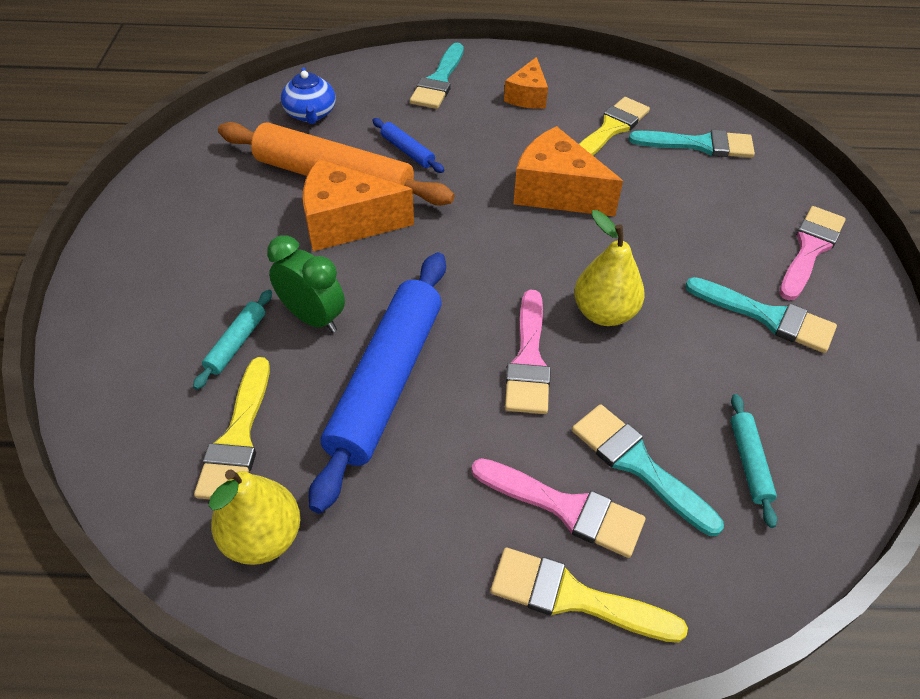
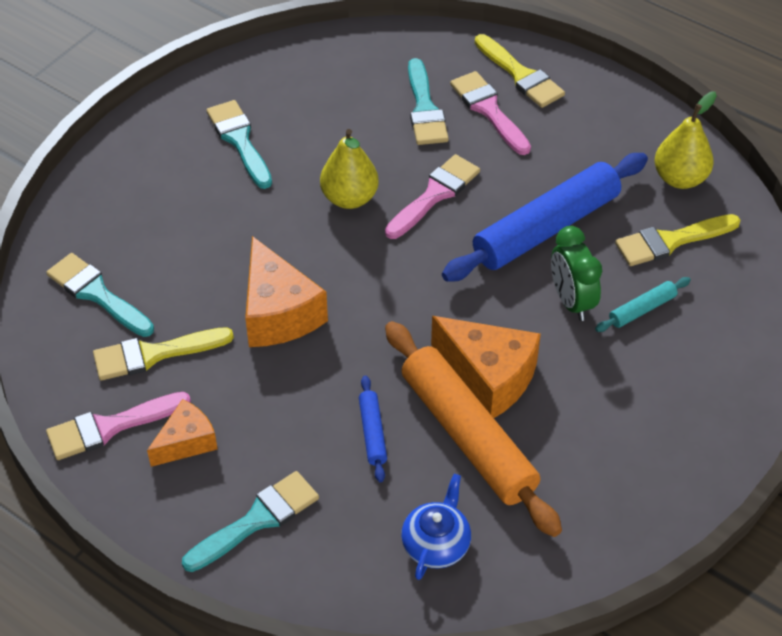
camera: 145 degrees left, 0 degrees up
(238, 438) = (671, 241): yellow brush -> yellow brush turned 150 degrees counterclockwise
(749, 462) = (358, 80): turquoise rolling pin -> none
(810, 249) = (142, 165): pink brush -> pink brush (110, 427)

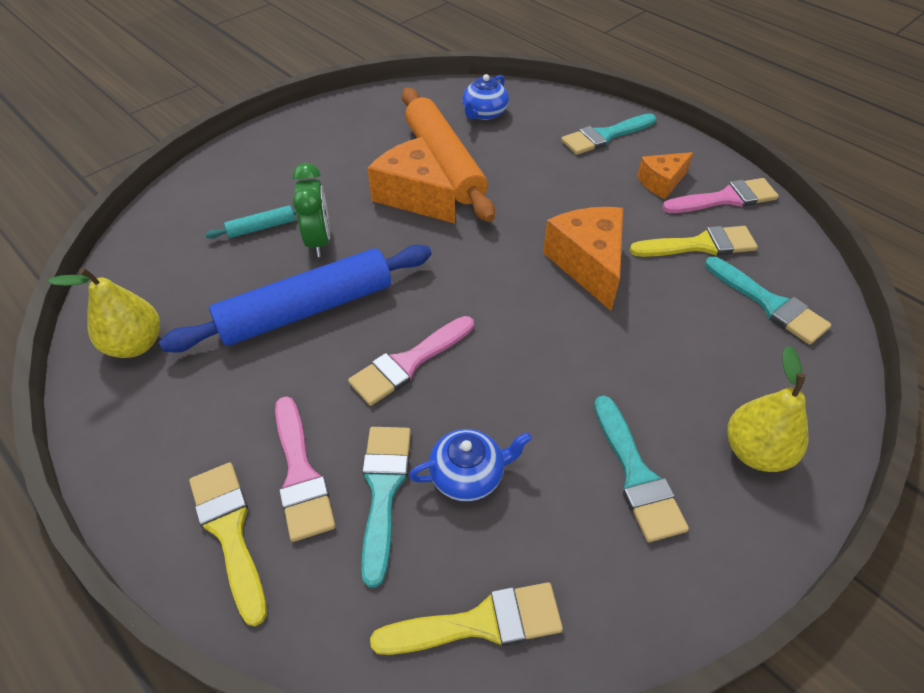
camera: 170 degrees left, 0 degrees up
(349, 198) = (504, 372): yellow pear -> yellow pear (755, 451)
(365, 125) = (468, 475): none -> blue teapot
(373, 433) = (516, 172): blue rolling pin -> none
(671, 241) = (194, 281): yellow brush -> yellow brush (480, 623)

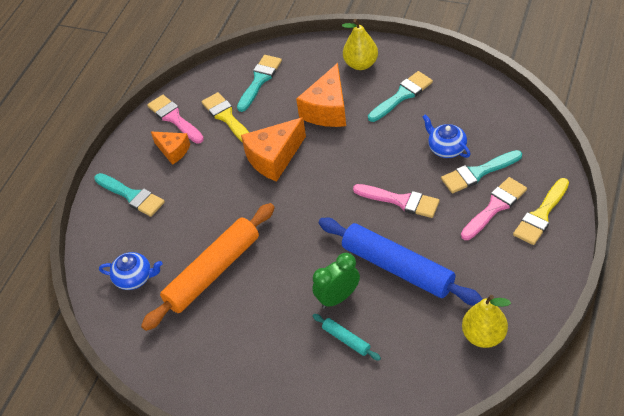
camera: 110 degrees left, 0 degrees up
(414, 196) = (260, 270): orange cheese -> orange cheese (327, 109)
(480, 623) = (505, 117): yellow brush -> none

